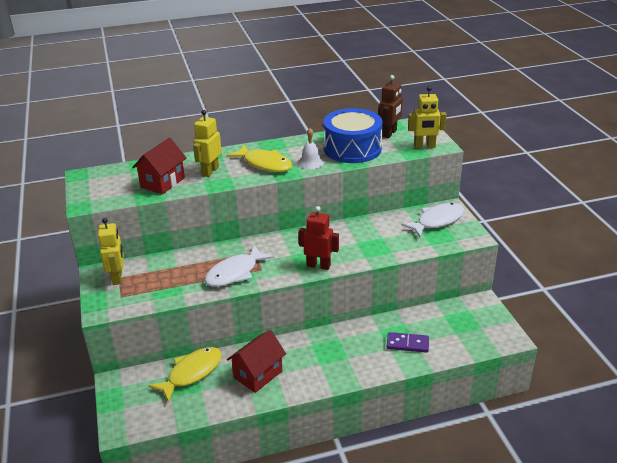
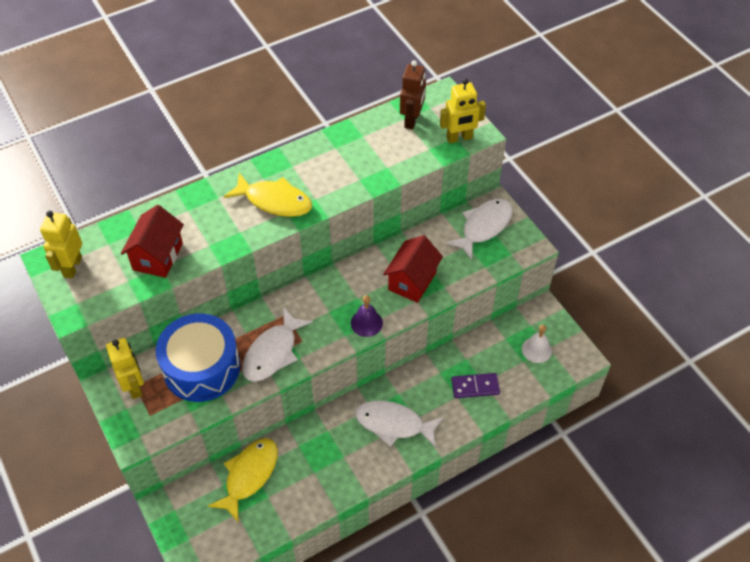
camera: 15 degrees left, 20 degrees up
(210, 171) = (210, 226): yellow robot -> yellow robot (72, 267)
(258, 374) = (324, 462): red house -> red house (412, 281)
(310, 162) = (330, 190): white bell -> white bell (536, 349)
(318, 265) = (366, 323): red robot -> purple bell
(327, 358) = (394, 424): none -> white fish
(352, 149) = (374, 156): blue drum -> blue drum (201, 367)

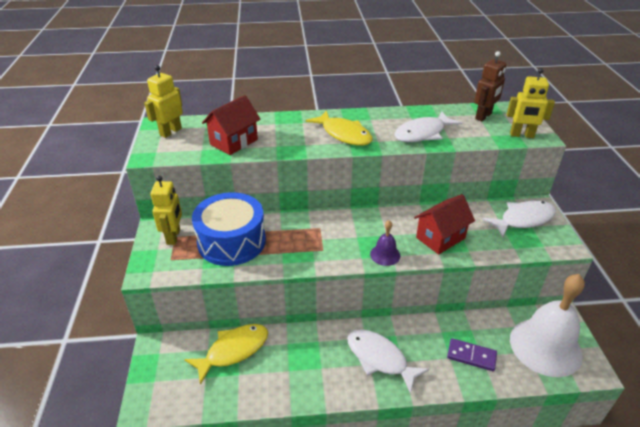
camera: 25 degrees right, 15 degrees down
(273, 352) = (294, 250): white fish -> white fish (423, 133)
(536, 349) = (545, 346): white bell -> white bell, size x2.27

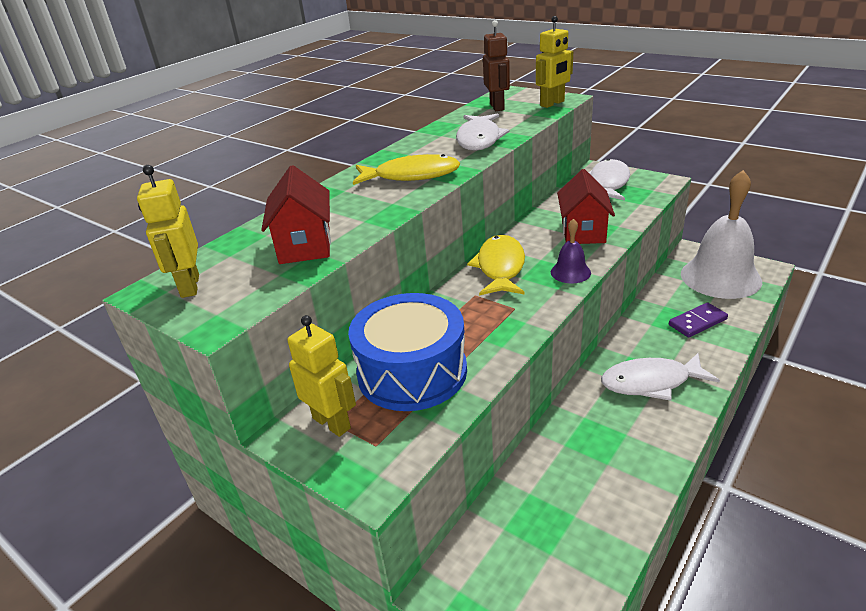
camera: 45 degrees left, 5 degrees down
(233, 350) = (530, 502): yellow fish -> yellow fish (500, 267)

